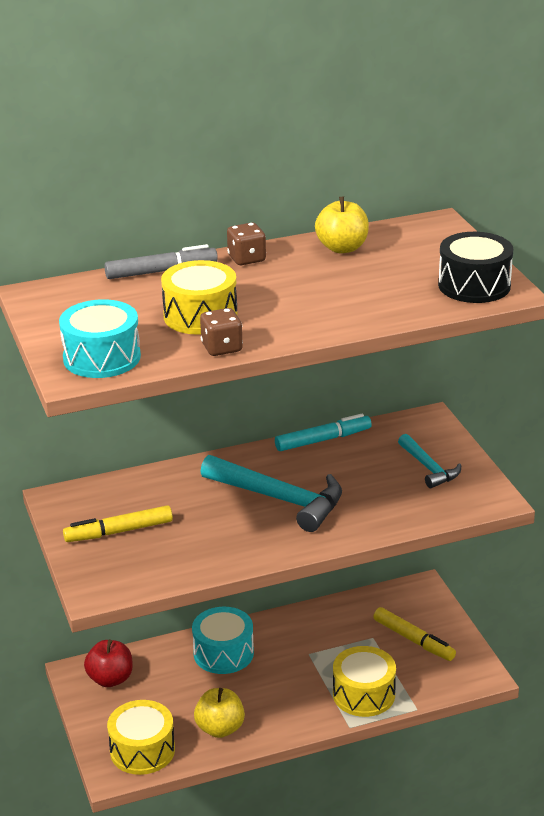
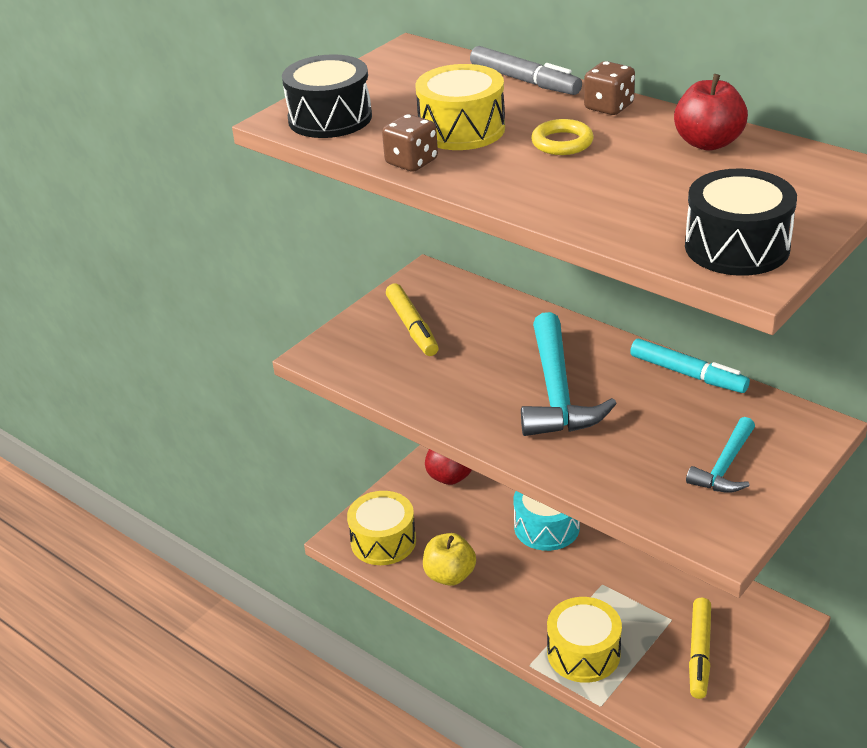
camera: 60 degrees right, 5 degrees up
(102, 357) = (330, 118): turquoise drum -> black drum
(119, 532) = (412, 327): yellow marker -> yellow marker turned 150 degrees counterclockwise
(273, 290) = (562, 142): none -> yellow ring
(342, 248) = (708, 143): yellow apple -> red apple

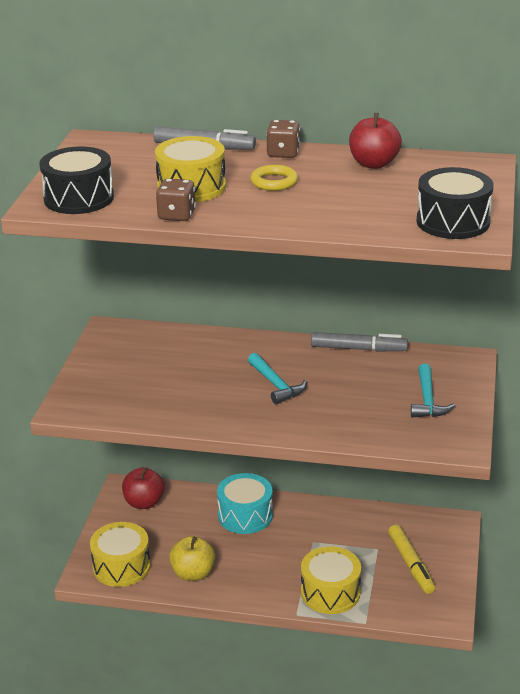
camera: 30 degrees left, 5 degrees down
(412, 327) = (128, 369): yellow marker -> none
(557, 392) = (276, 385): turquoise hammer -> turquoise hammer, size x0.57
(688, 374) = (358, 349): turquoise marker -> grey marker

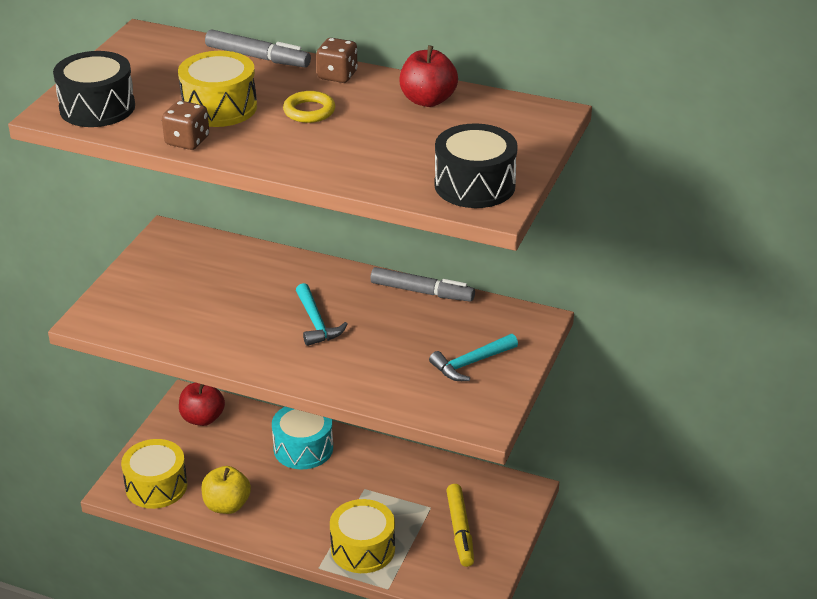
camera: 10 degrees right, 5 degrees up
(427, 400) = (471, 363): turquoise hammer -> turquoise hammer turned 45 degrees clockwise

